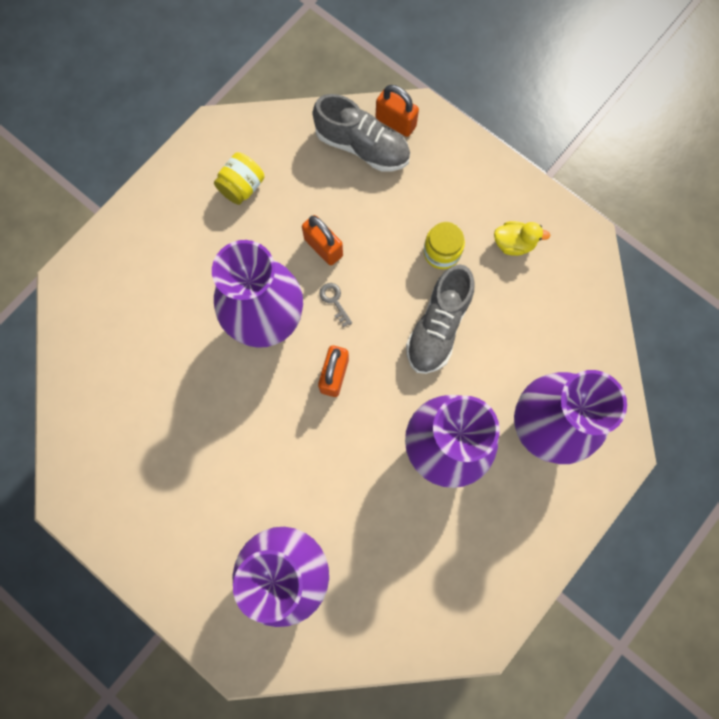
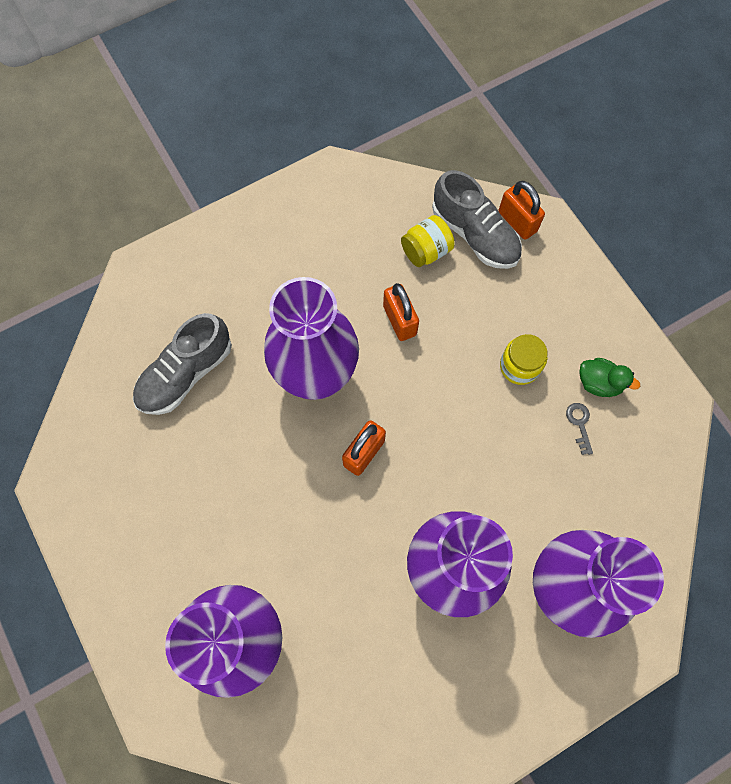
camera: 20 degrees right, 5 degrees down
(242, 187) = (340, 235): yellow jar -> yellow jar (426, 251)
(334, 301) = (391, 377): grey key -> grey key (579, 424)
(438, 327) = (489, 441): grey shoe -> grey shoe (186, 374)
(514, 243) = (598, 383): yellow duck -> green duck

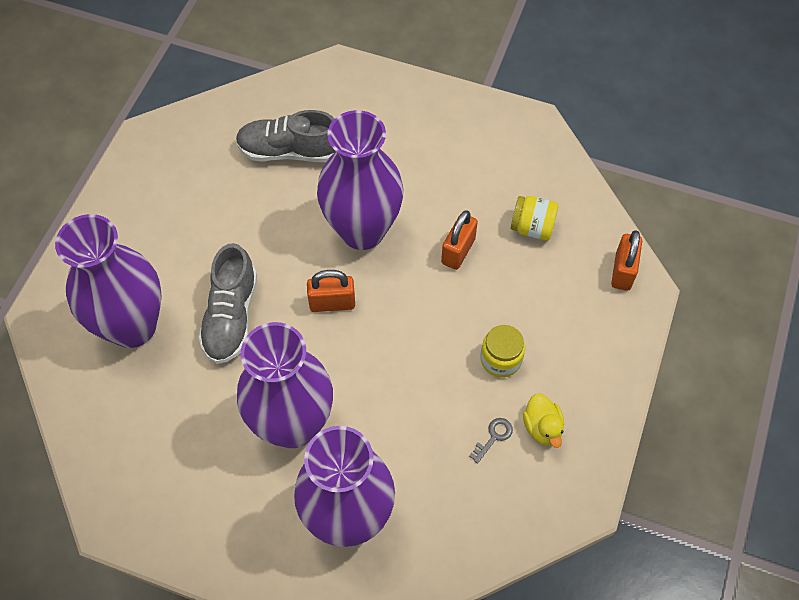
camera: 50 degrees right, 10 degrees down
(475, 234) = (580, 250): grey shoe -> grey shoe (231, 316)
(598, 383) = (542, 427): green duck -> yellow duck

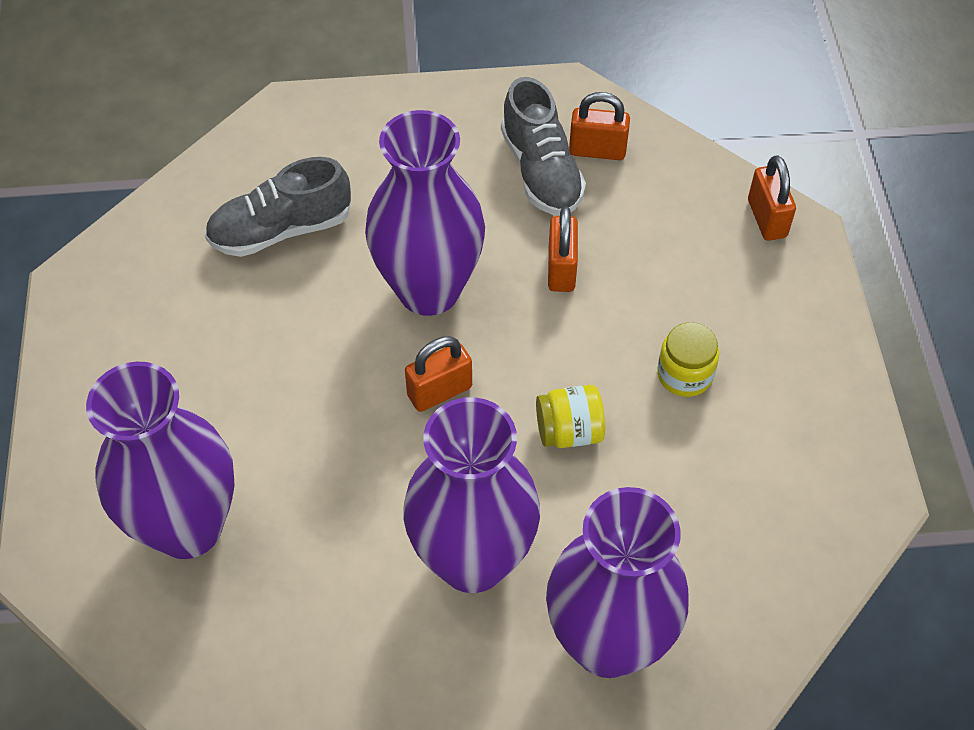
camera: 25 degrees left, 5 degrees down
(231, 316) = (316, 460): grey shoe -> grey shoe (541, 171)
(493, 437) = (728, 468): grey key -> none
(530, 175) = (597, 150): none -> orange padlock
(532, 227) = (634, 209): yellow jar -> yellow jar (569, 431)
(542, 427) = (778, 433): yellow duck -> none

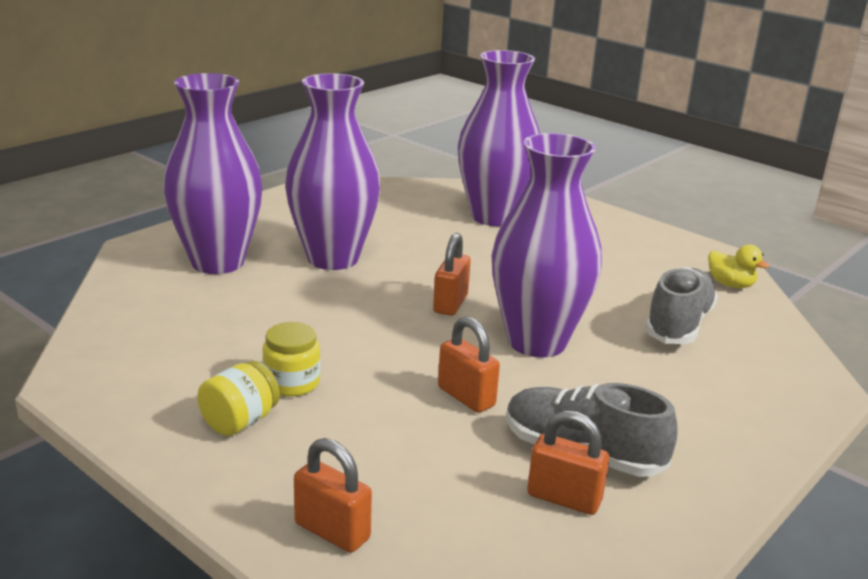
camera: 135 degrees right, 30 degrees down
(145, 242) = (730, 284): none -> yellow duck
(569, 431) = (342, 322): yellow jar -> yellow jar (240, 421)
(597, 150) = (564, 498): orange padlock -> orange padlock turned 60 degrees clockwise

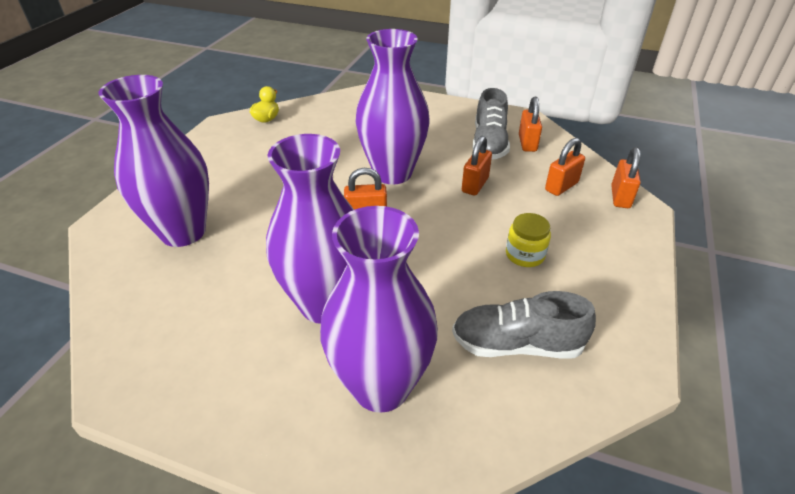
camera: 110 degrees left, 15 degrees up
(240, 421) = (582, 260): yellow jar -> none
(407, 478) = (561, 186): none -> orange padlock
(678, 325) = (334, 131): grey shoe -> grey shoe (516, 344)

